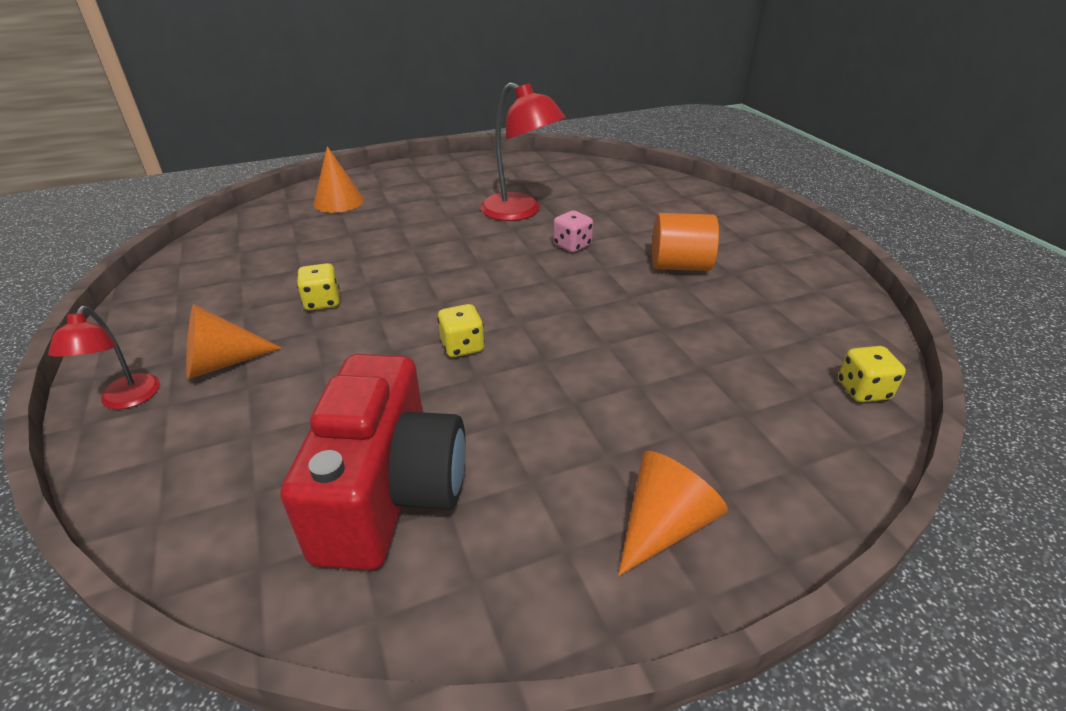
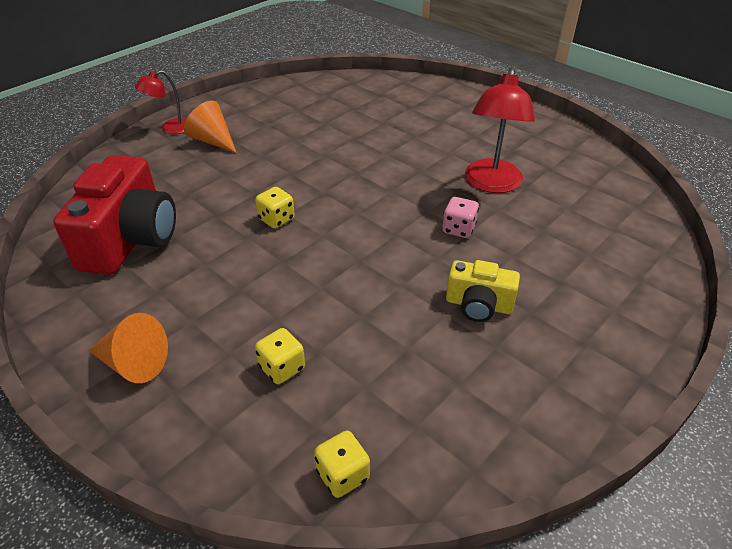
camera: 65 degrees right, 5 degrees up
(322, 302) = (292, 147): yellow dice -> yellow dice (282, 368)
(338, 201) = (424, 100): orange cone -> none
(389, 492) = (130, 239): red camera -> red camera turned 60 degrees counterclockwise
(680, 266) = (478, 305): orange cylinder -> yellow camera

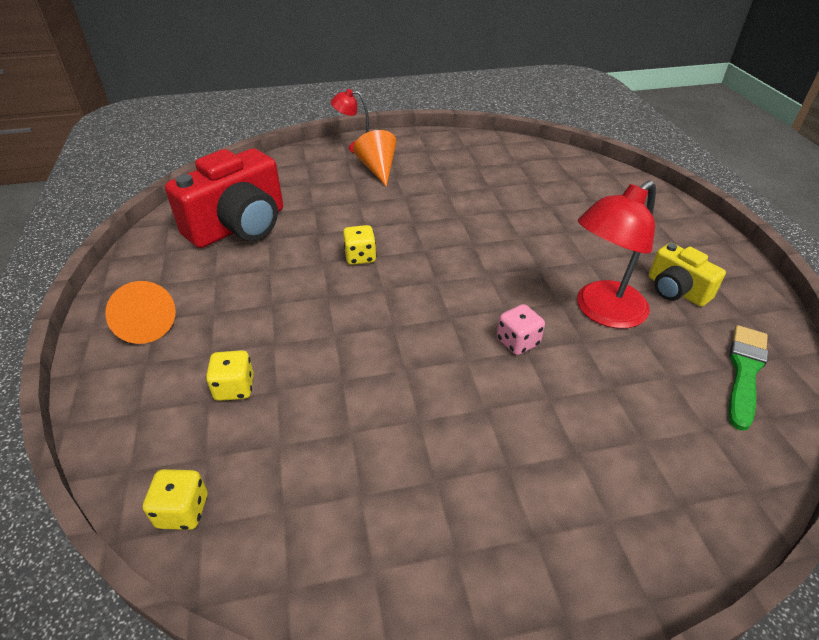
camera: 35 degrees right, 0 degrees up
(478, 305) = (460, 428): yellow camera -> yellow camera (676, 290)
(603, 185) = (744, 372): none -> green brush

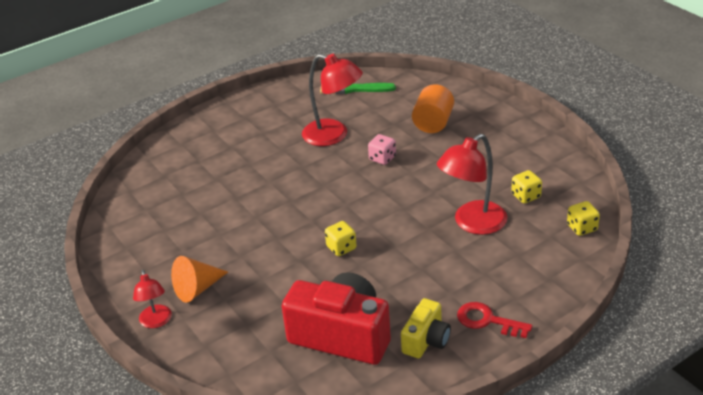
camera: 110 degrees left, 5 degrees down
(145, 324) = (487, 320): orange cone -> red key
(234, 388) = (501, 249): yellow dice -> yellow dice (526, 196)
(307, 380) = (472, 223): none -> red lamp
(594, 438) = (433, 123): none -> orange cylinder
(676, 290) = (295, 114): yellow camera -> yellow camera (426, 340)

